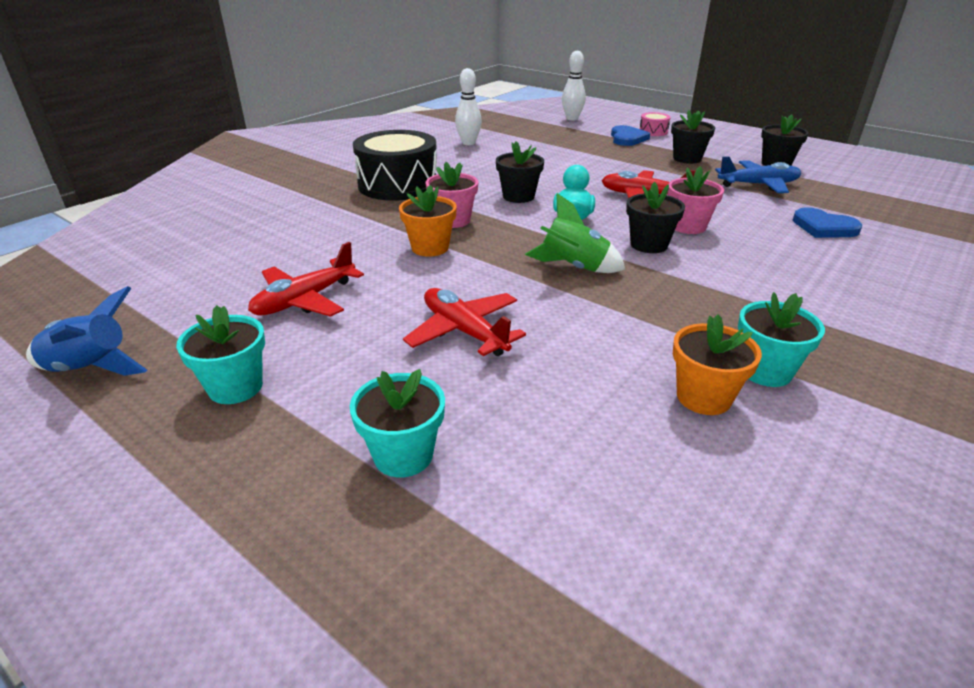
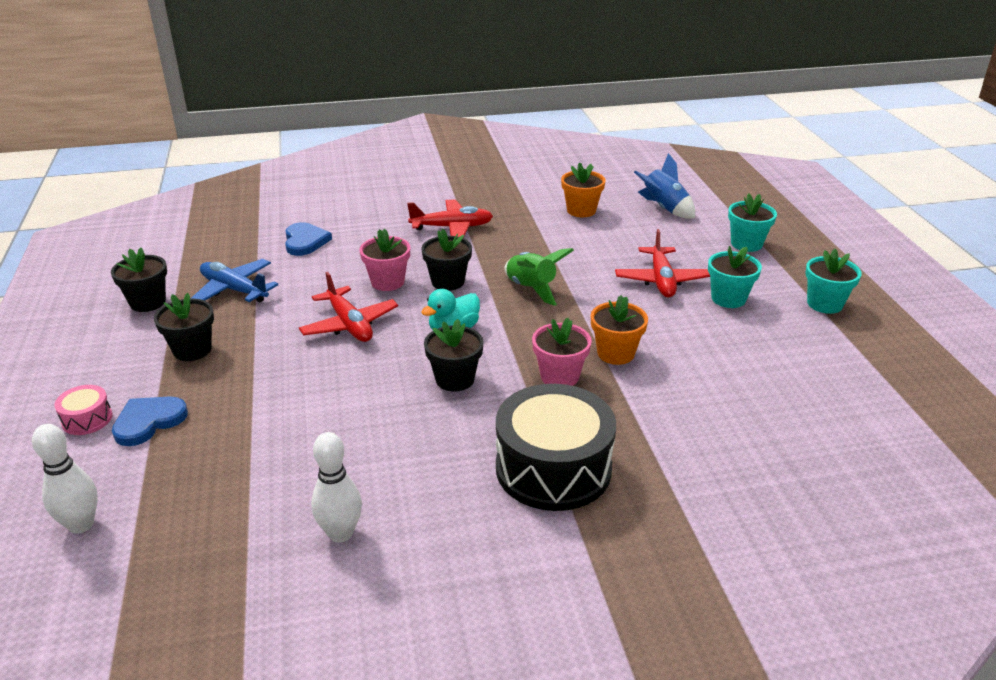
camera: 140 degrees left, 0 degrees up
(91, 368) = (925, 353): blue rocket -> blue rocket (664, 208)
(305, 300) = (755, 346): red plane -> red plane (452, 227)
(765, 371) = (533, 206): turquoise flower pot -> turquoise flower pot (728, 299)

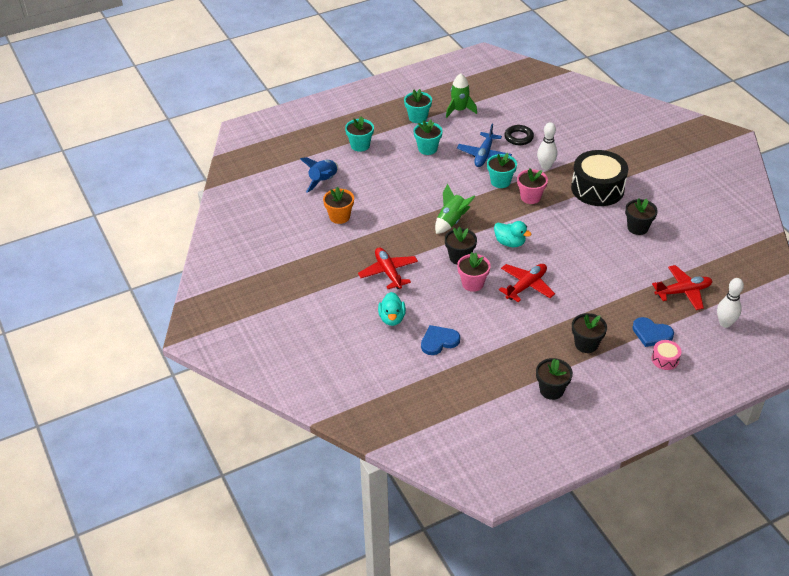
camera: 105 degrees left, 10 degrees up
(234, 290) = (516, 353): blue plane -> blue plane (484, 155)
(340, 533) = (674, 240): white bowling pin -> white bowling pin (545, 166)
(369, 219) = (392, 318): none -> turquoise duck
(455, 379) = (553, 232): black flower pot -> black flower pot (637, 228)
(615, 353) = (500, 181): orange flower pot -> turquoise flower pot
(661, 280) = (418, 173): red plane -> red plane (683, 292)
(751, 404) = (518, 137): none -> black ring
(851, 351) = (459, 110): none -> green rocket

